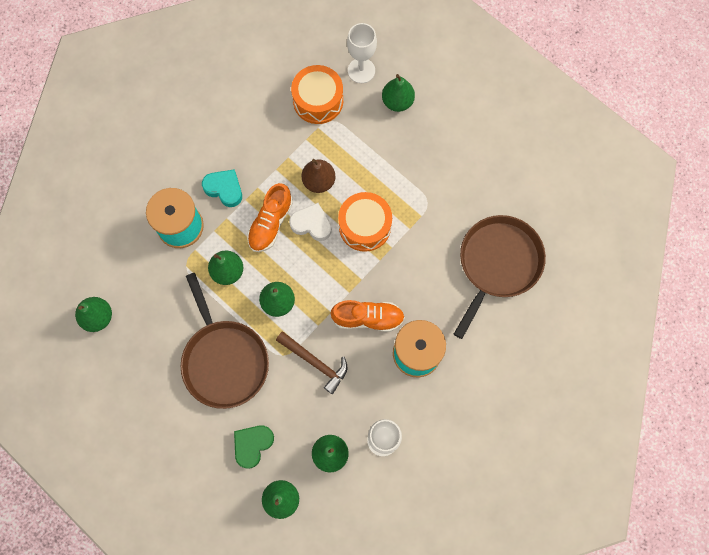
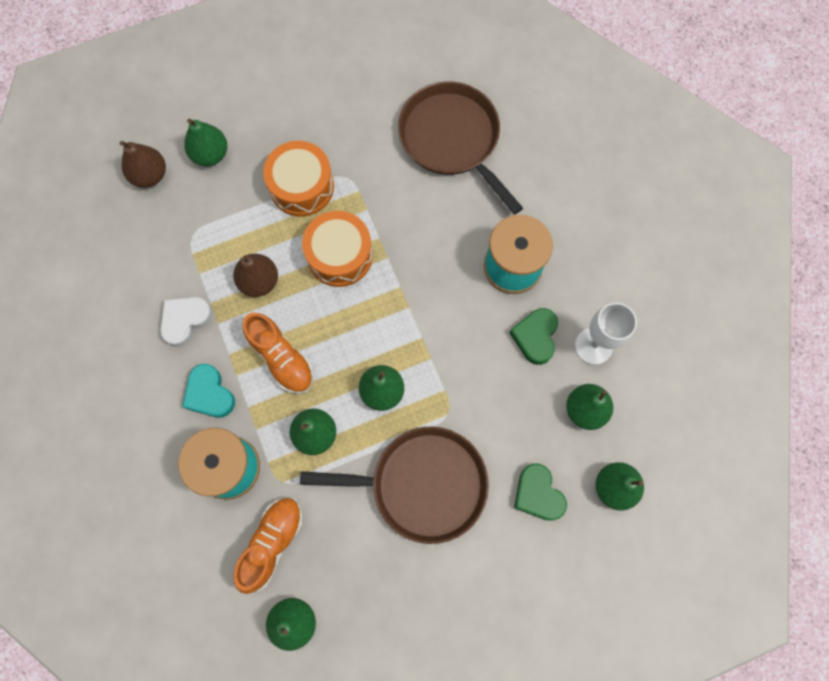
camera: 65 degrees left, 0 degrees up
(224, 189) = (209, 394): turquoise heart -> turquoise heart turned 90 degrees counterclockwise
(311, 224) = (307, 312): white heart -> white heart (186, 321)
(315, 363) = (473, 380): brown hammer -> none
(318, 100) = (159, 238): orange drum -> orange drum (301, 186)
(361, 70) = (150, 175): white goblet -> brown pear
(368, 318) = (448, 300): orange shoe -> orange shoe (272, 543)
(369, 394) = (535, 337): none -> green heart

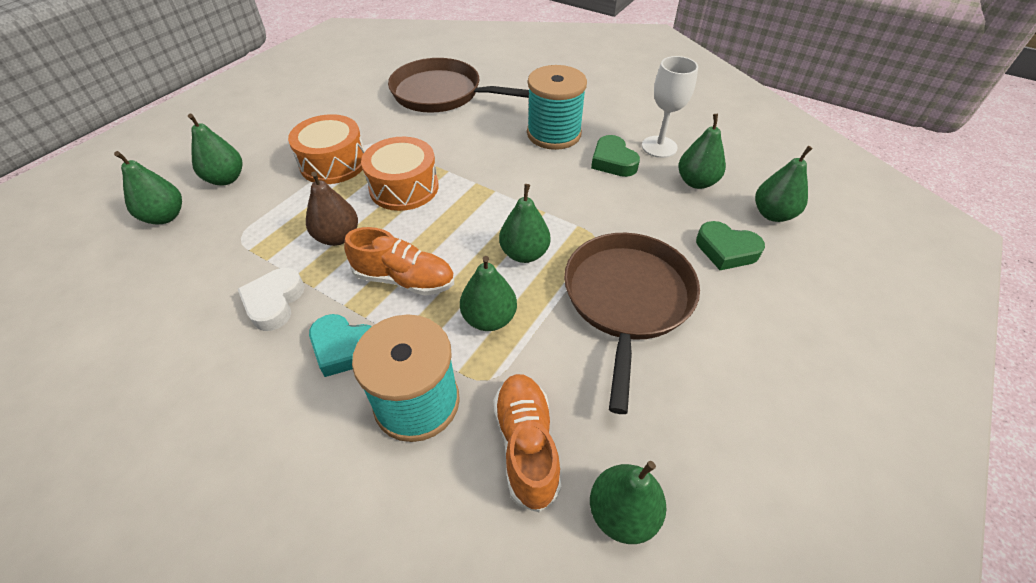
camera: 35 degrees left, 25 degrees down
(150, 175) = (165, 217): brown pear -> green pear
(422, 484) = (627, 299): brown pan -> brown pan turned 45 degrees counterclockwise

